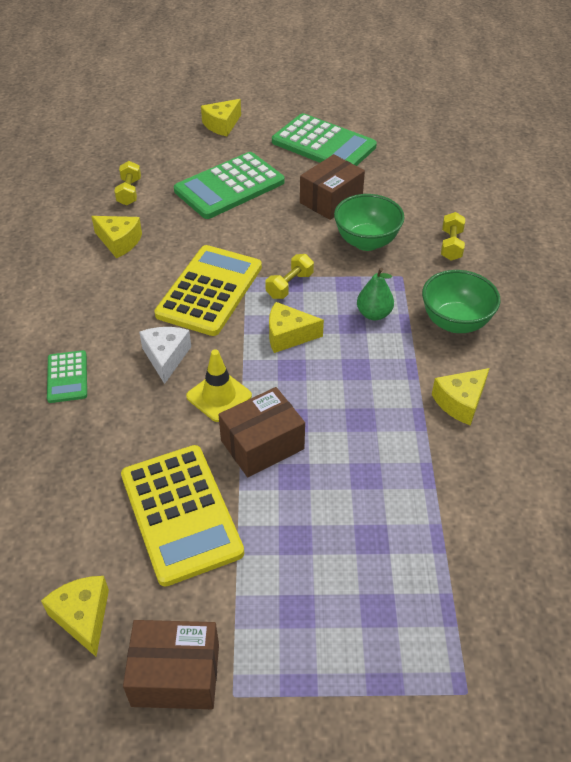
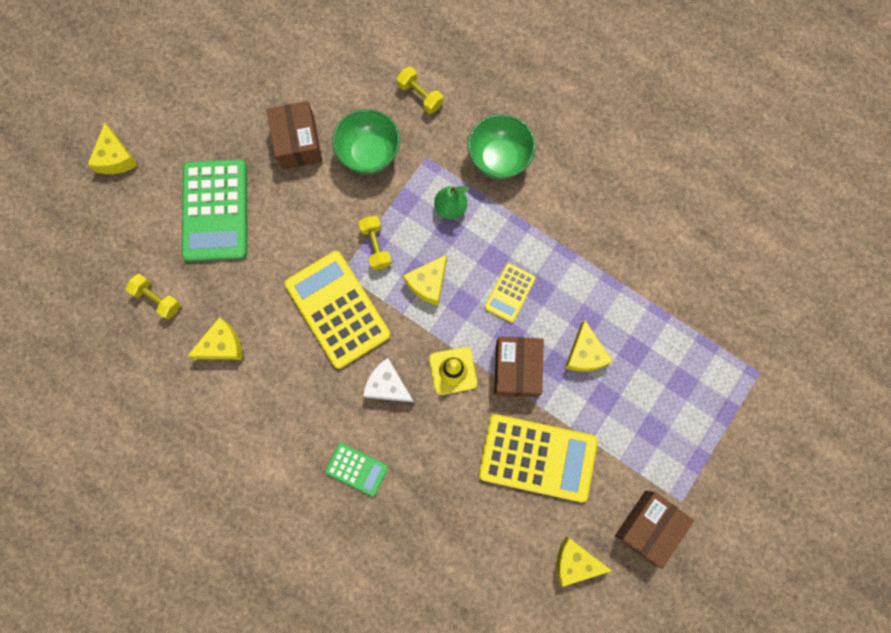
camera: 55 degrees left, 30 degrees up
(323, 144) = (217, 93): green calculator -> none
(335, 398) = (509, 293): none -> yellow calculator
(460, 402) = (570, 214): yellow cheese -> yellow cheese (584, 353)

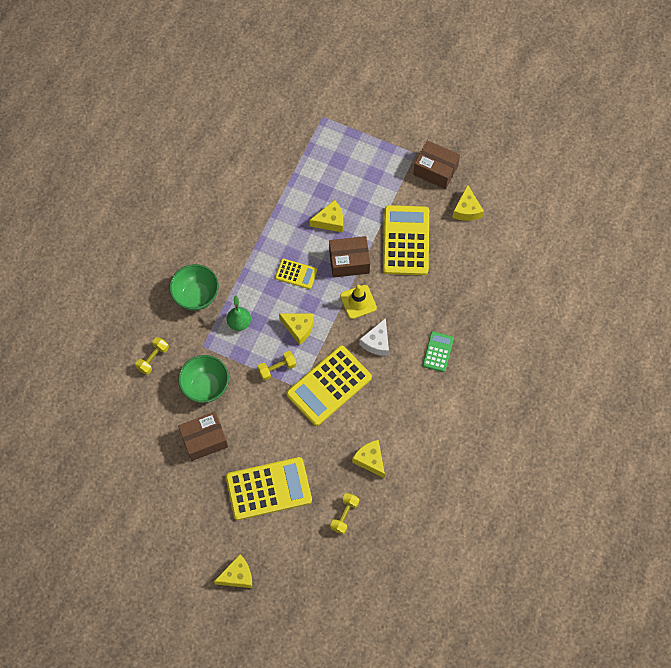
camera: 100 degrees left, 10 degrees down
(215, 211) = (268, 489): green calculator -> yellow calculator

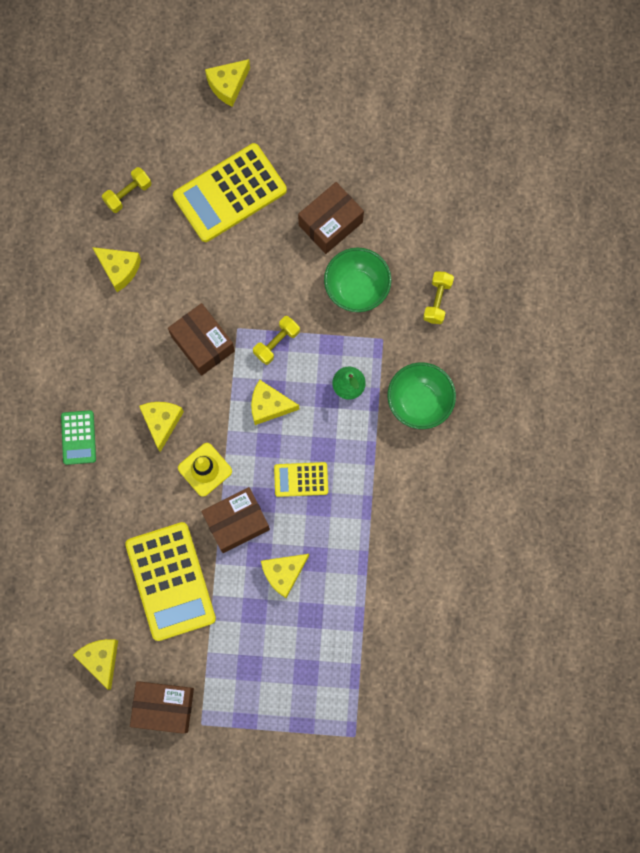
camera: 160 degrees right, 10 degrees up
(329, 386) = (203, 344): yellow calculator -> brown box
(344, 515) = (128, 194): yellow dumbbell -> yellow dumbbell turned 45 degrees clockwise
(377, 342) = (162, 422): white cheese -> yellow cheese

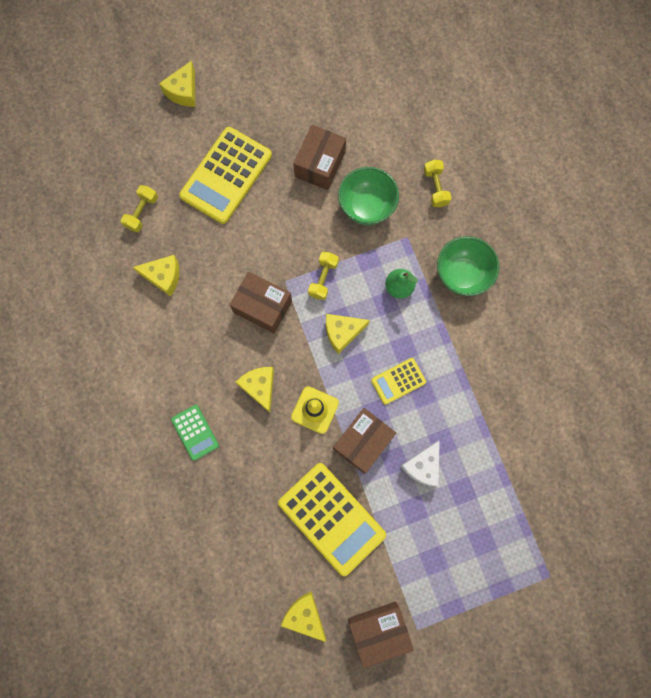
camera: 25 degrees left, 0 degrees up
(284, 573) = (423, 466): yellow cheese -> white cheese

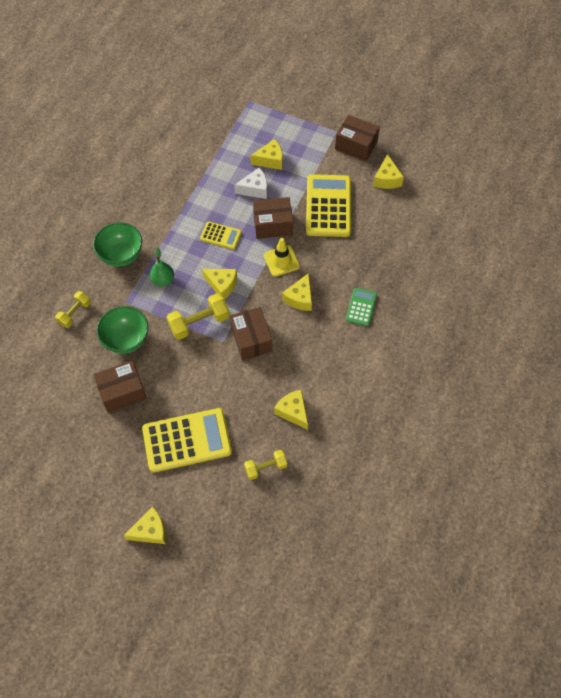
camera: 135 degrees left, 15 degrees down
(323, 279) = (199, 323): yellow dumbbell -> yellow dumbbell, size x1.56
(445, 517) = (270, 160): none -> yellow cheese

